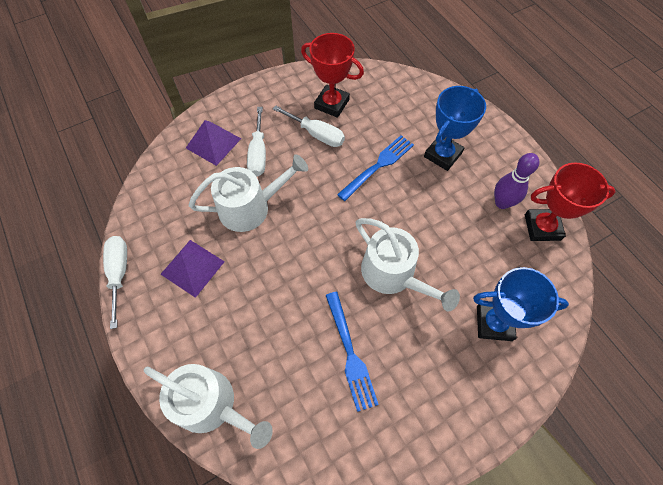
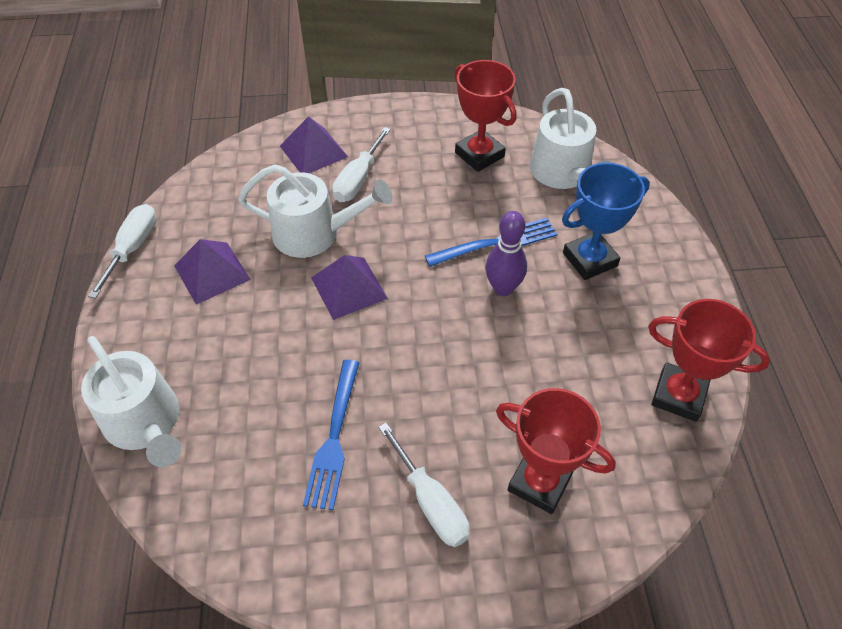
camera: 25 degrees right, 10 degrees down
(298, 239) = (349, 287): none -> purple pyramid
(316, 134) = (440, 182): white screwdriver -> white screwdriver (431, 502)
(393, 274) = (441, 372): white watering can -> white watering can (563, 173)
(494, 323) = (539, 482): blue trophy -> red trophy
(502, 203) = (638, 345): purple bowling pin -> purple bowling pin (503, 288)

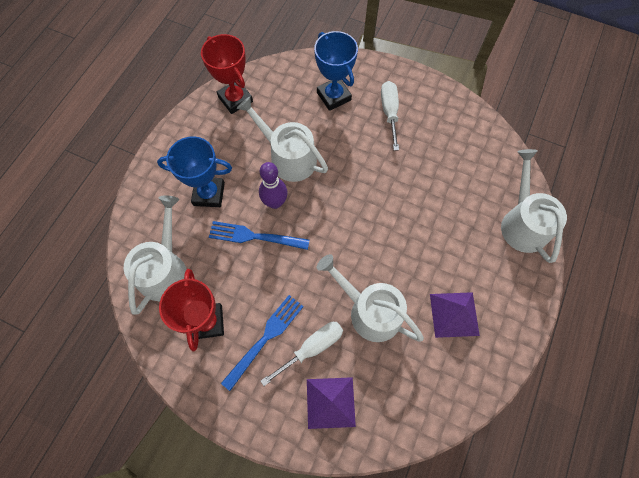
camera: 150 degrees left, 15 degrees up
(133, 248) = (506, 370): white screwdriver -> none
(334, 438) = (421, 164): blue fork -> blue fork (265, 338)
(349, 287) = (368, 253): purple pyramid -> none
(531, 350) = (288, 157): none -> white watering can
(539, 482) = (334, 96): red trophy -> blue trophy

